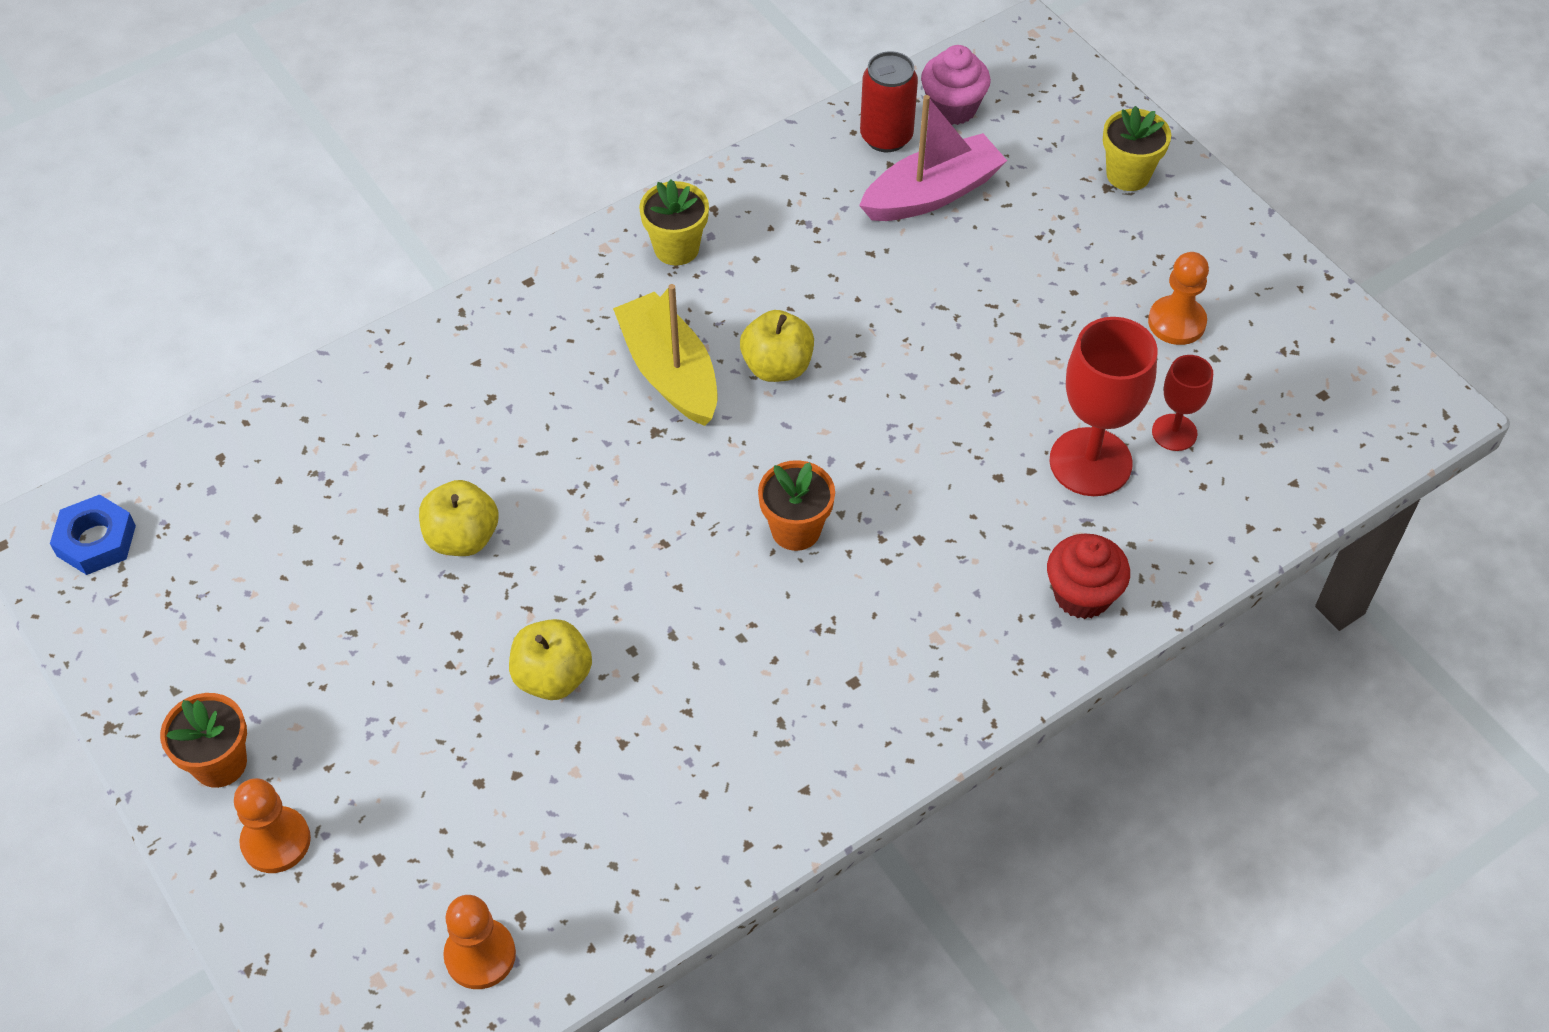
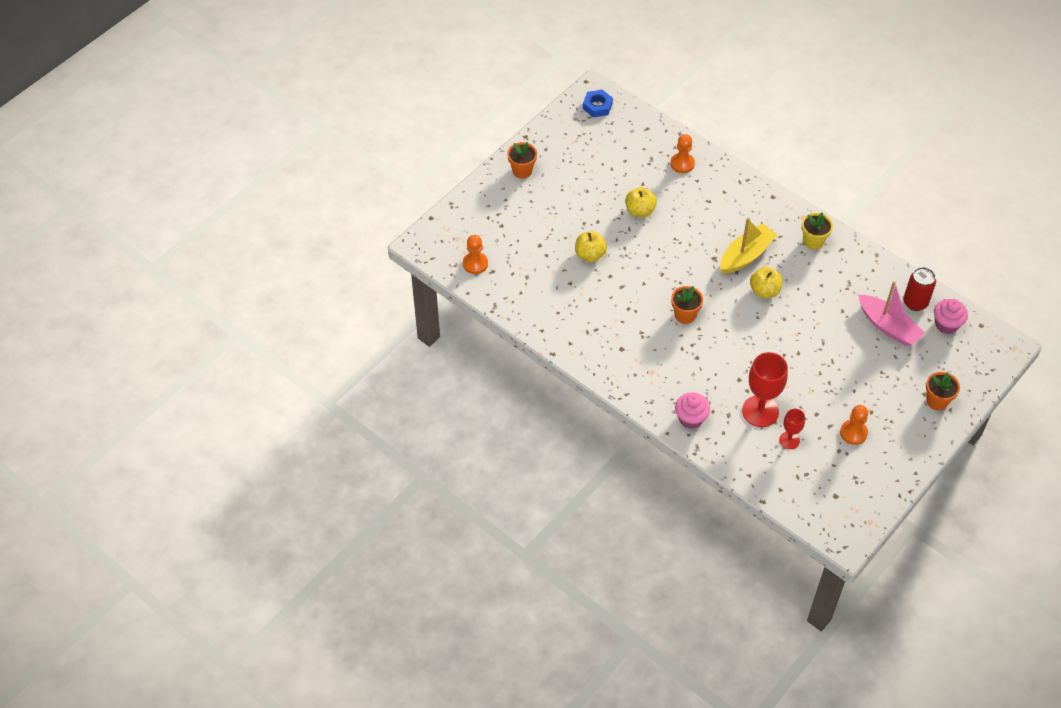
camera: 75 degrees right, 0 degrees up
(276, 841) = (498, 195): orange pawn -> orange pawn (682, 164)
(1082, 595) = (691, 418): red cupcake -> pink cupcake
(1128, 175) = (937, 401): yellow flower pot -> orange flower pot

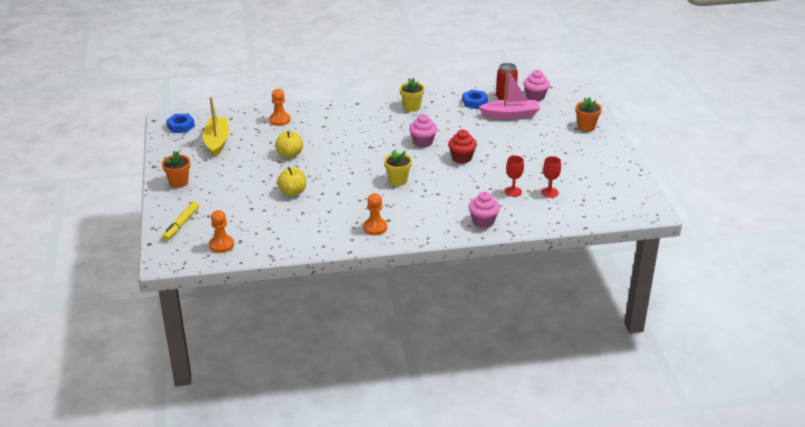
camera: 50 degrees left, 20 degrees down
(473, 218) = (181, 224): none -> yellow marker
(685, 315) = (398, 180): orange flower pot -> yellow flower pot
(746, 255) = (386, 134): yellow boat -> yellow boat (217, 142)
(760, 411) = (513, 191): red goblet -> red goblet, size x0.55
(764, 291) = (423, 142): yellow apple -> pink cupcake
(771, 337) = (461, 158): none -> red cupcake
(853, 433) = (573, 166): orange pawn -> orange pawn (375, 227)
(878, 283) = (474, 102): none -> blue nut

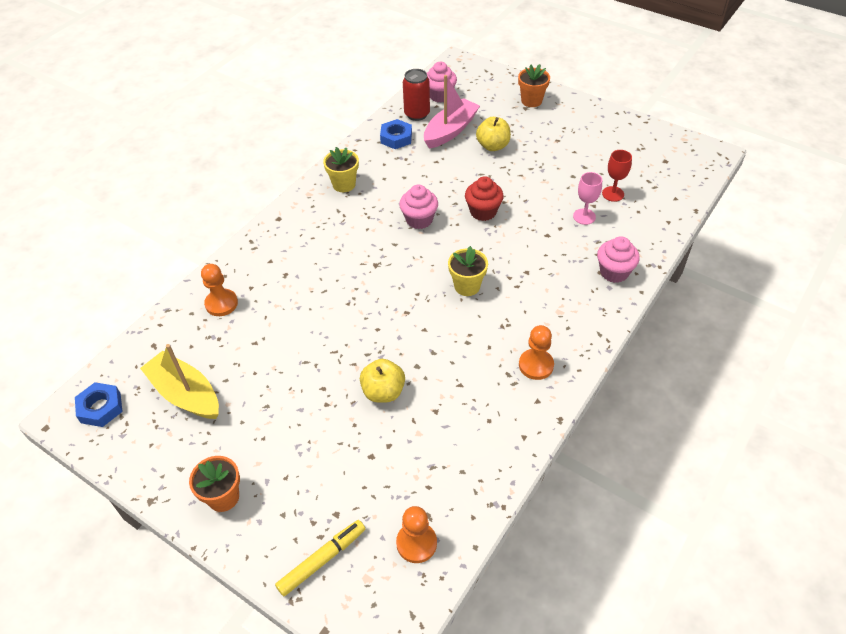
camera: 45 degrees left, 15 degrees up
(181, 224) = (322, 560): yellow marker -> yellow marker turned 105 degrees counterclockwise
(289, 154) = (303, 342): yellow apple -> yellow apple (493, 146)
(513, 191) = (584, 216): red goblet -> pink goblet

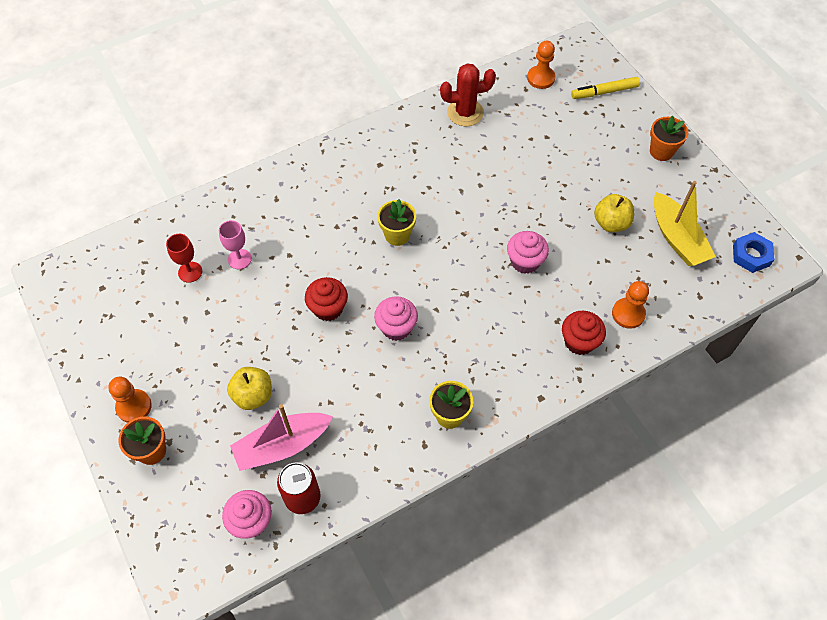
camera: 155 degrees left, 10 degrees up
(260, 266) = (579, 342): none -> red cupcake
(383, 392) = (516, 176): yellow apple -> yellow apple (611, 223)
(396, 138) = (352, 465): blue nut -> none
(482, 446) = (465, 112): none -> red cactus
(536, 365) = (389, 148): orange pawn -> orange pawn (134, 406)
(614, 272) = (265, 194): pink cupcake -> pink cupcake (525, 262)

